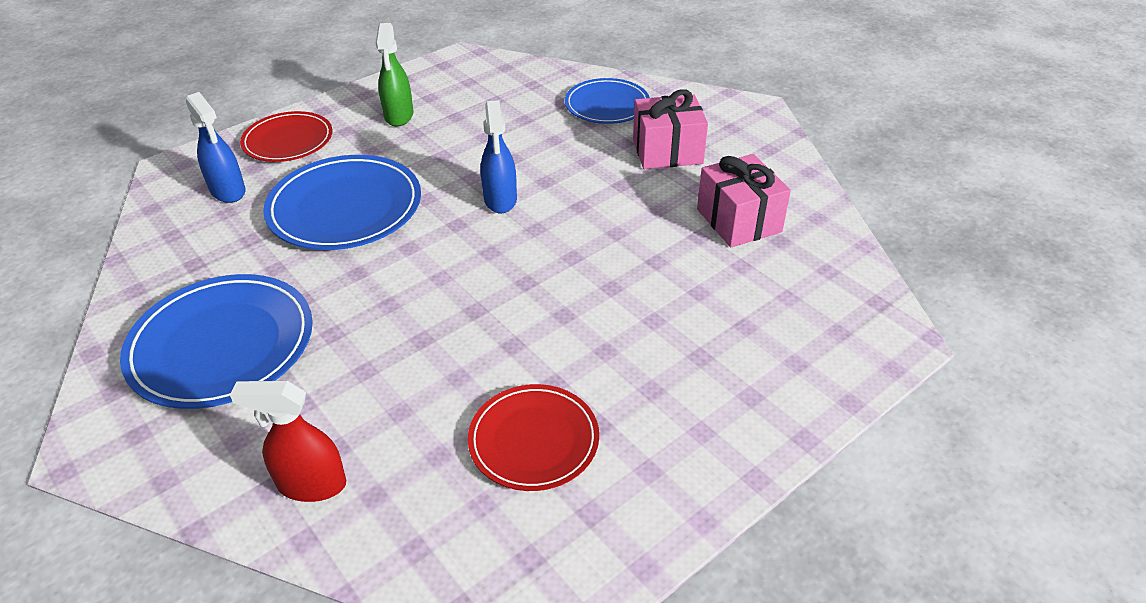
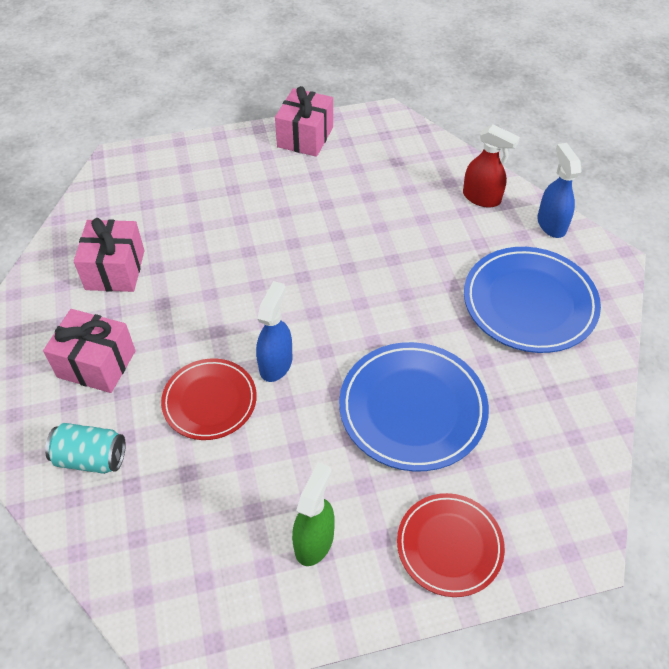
camera: 155 degrees left, 10 degrees up
(228, 191) = (520, 480): blue spray bottle -> blue spray bottle (551, 224)
(533, 440) = (355, 179): red plate -> red plate (209, 401)
(607, 105) = (91, 458): blue plate -> turquoise can
(667, 492) = (305, 137): none -> pink gift

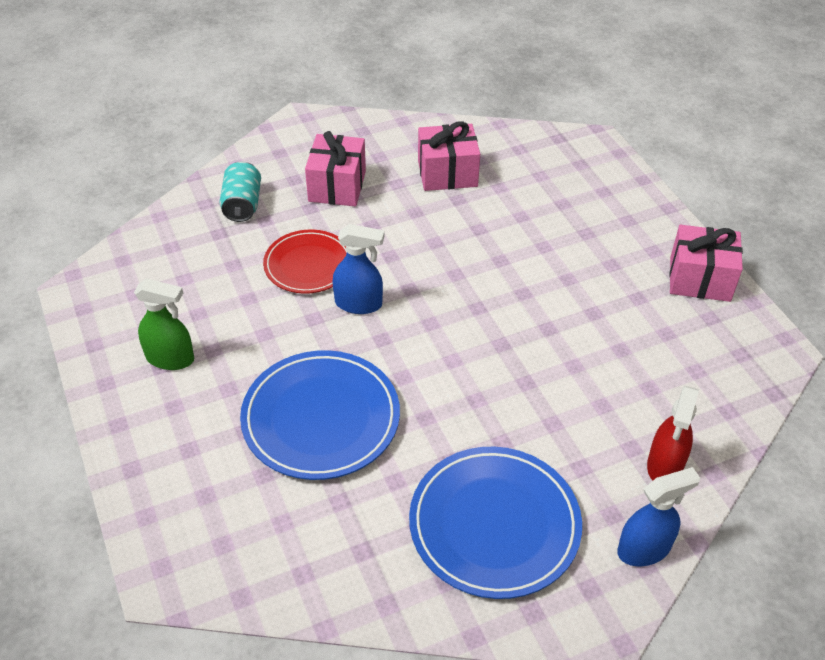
camera: 80 degrees right, 5 degrees down
(449, 546) = (167, 461): red plate -> none

